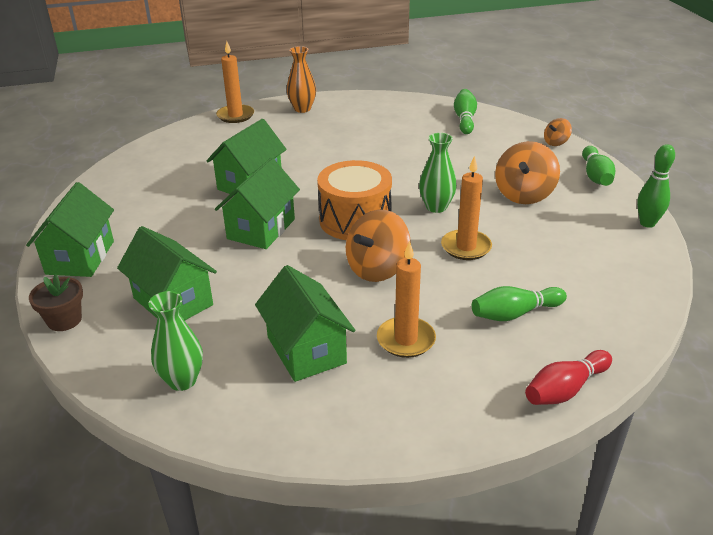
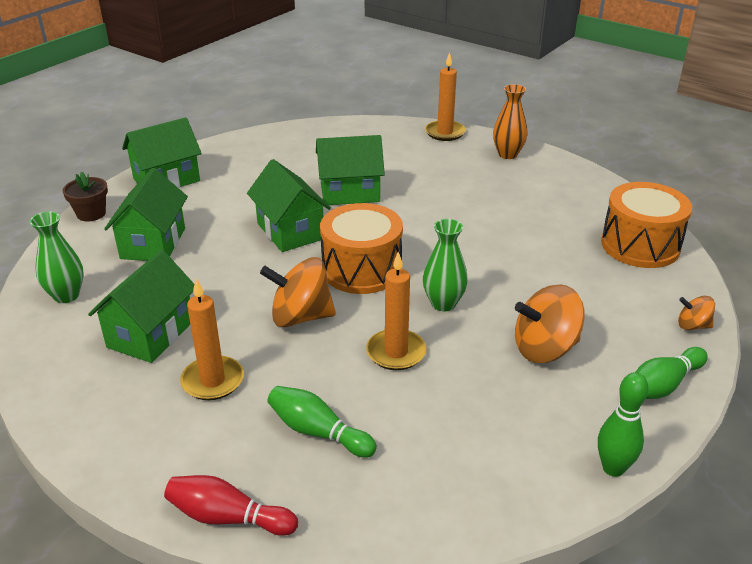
camera: 50 degrees right, 0 degrees up
(261, 229) = (290, 231): green house -> green house turned 75 degrees clockwise
(464, 119) = (640, 245): green bowling pin -> orange drum

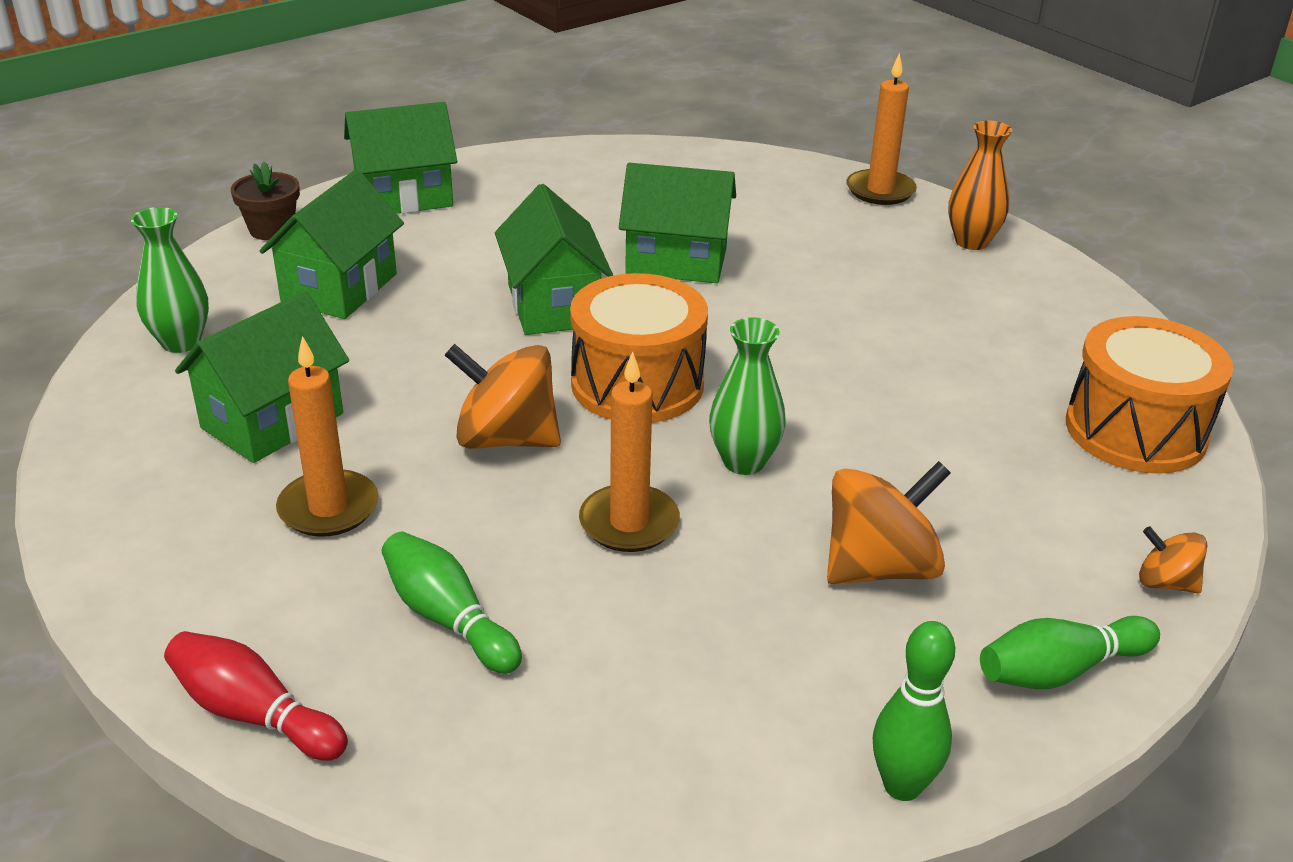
camera: 15 degrees right, 0 degrees up
(545, 349) = (879, 567): orange spinning top -> orange spinning top turned 150 degrees clockwise

